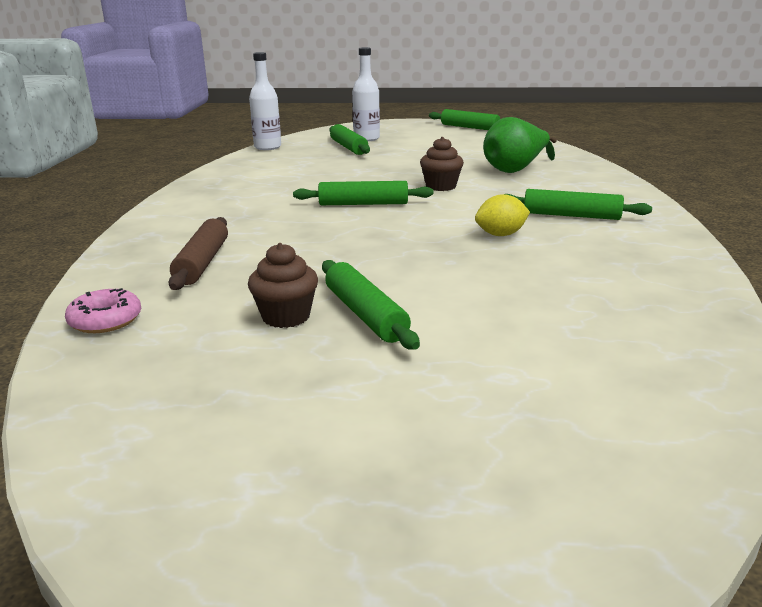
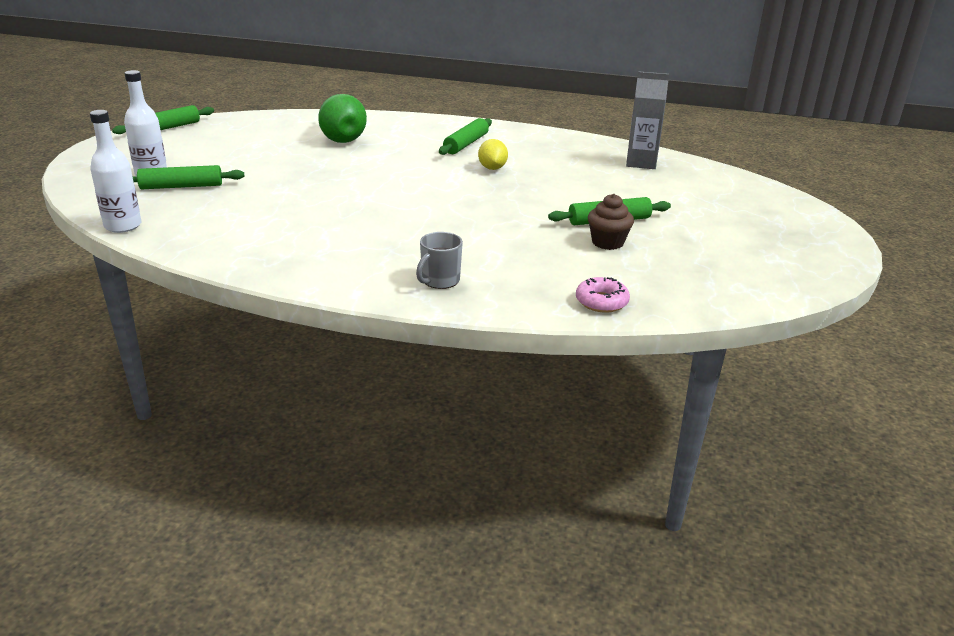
camera: 80 degrees left, 5 degrees up
(171, 240) = (439, 281): none -> grey mug
(202, 262) = (502, 267): brown rolling pin -> none
(363, 204) = (392, 200): green rolling pin -> none
(441, 186) = (366, 168): brown cupcake -> none
(650, 332) = (641, 163): none -> grey carton

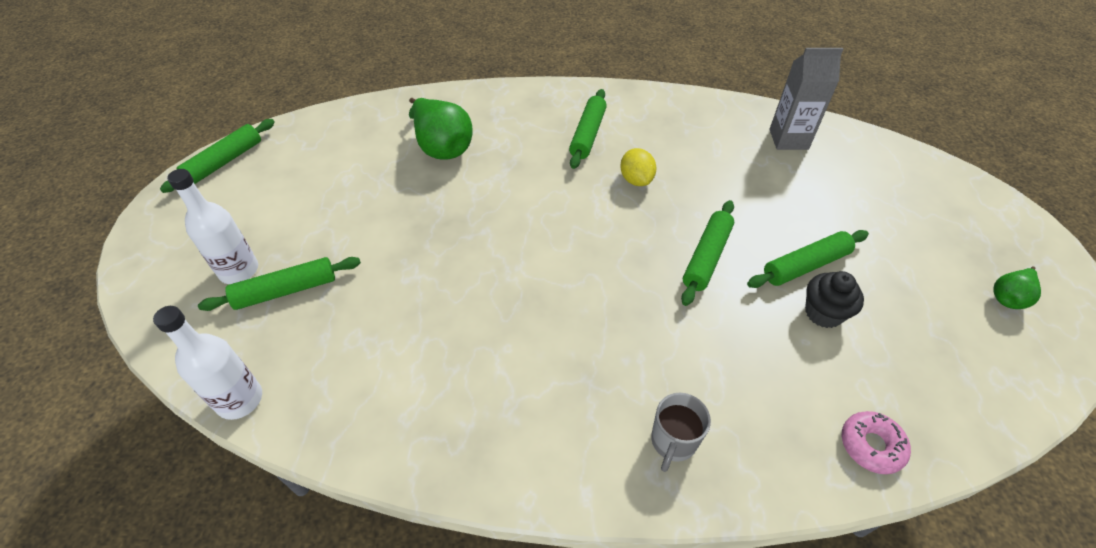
camera: 10 degrees left, 20 degrees up
(526, 208) = (706, 257): none -> green rolling pin
(607, 242) = (823, 313): brown cupcake -> black cupcake
(779, 254) = (1008, 297): none -> green pear

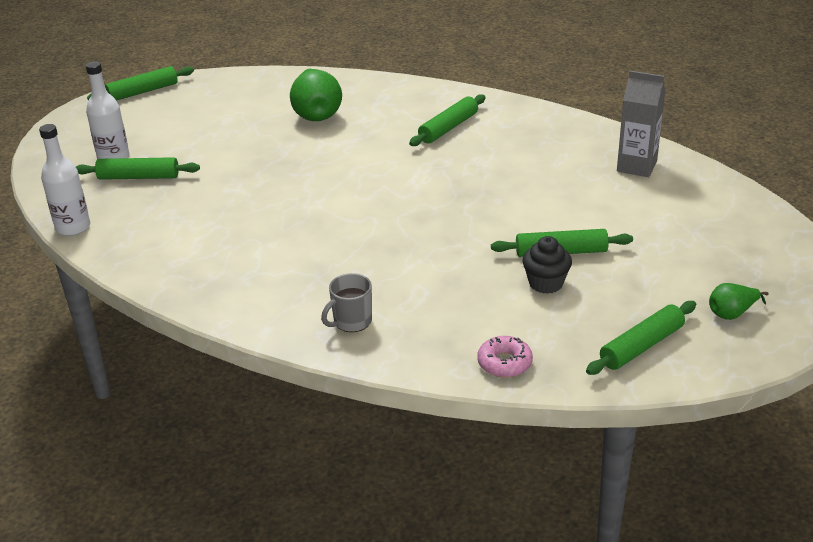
camera: 25 degrees right, 15 degrees down
(636, 180) = (463, 166): yellow lemon -> none
(706, 257) = (478, 228): green rolling pin -> green rolling pin (641, 346)

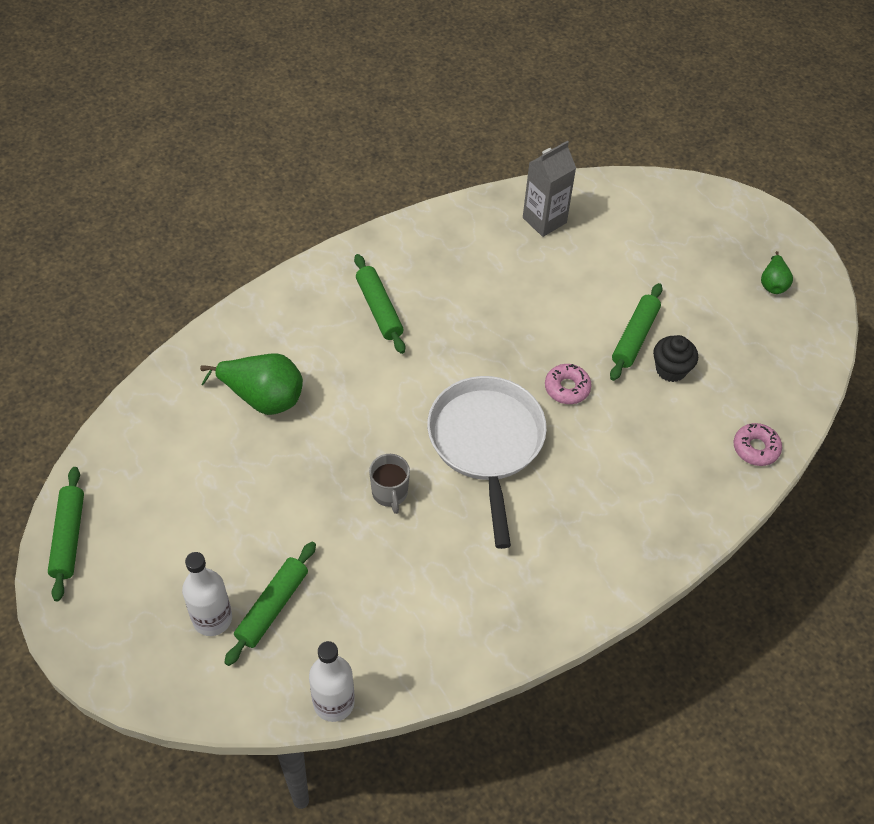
camera: 65 degrees left, 20 degrees up
(351, 321) = (644, 525): grey mug -> grey mug (390, 493)
(364, 215) = (486, 443): none -> white pan
(463, 235) = (567, 388): none -> pink donut
(641, 346) = (781, 356): green rolling pin -> none

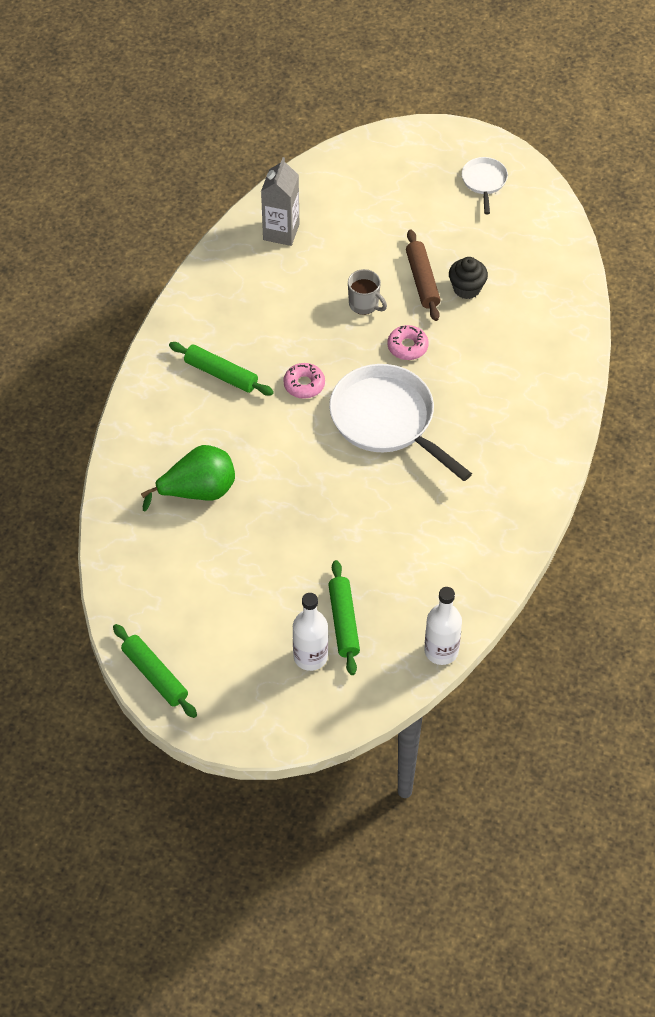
camera: 35 degrees left, 0 degrees up
(390, 493) = (352, 497): grey mug -> grey mug (364, 304)
(634, 337) = (422, 280): green rolling pin -> brown rolling pin
(756, 448) = (567, 308): pink donut -> pink donut (304, 384)
(773, 283) = (484, 182): green pear -> white pan

